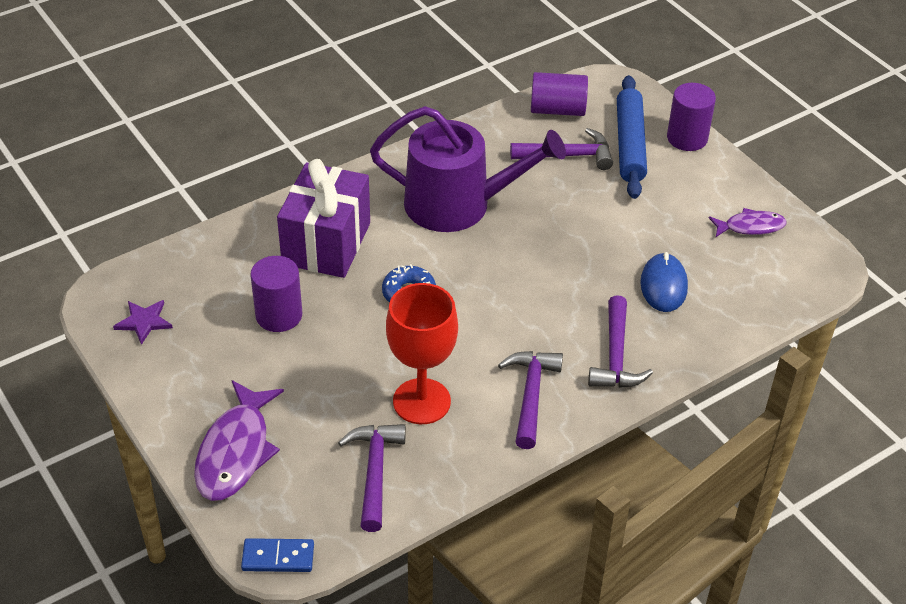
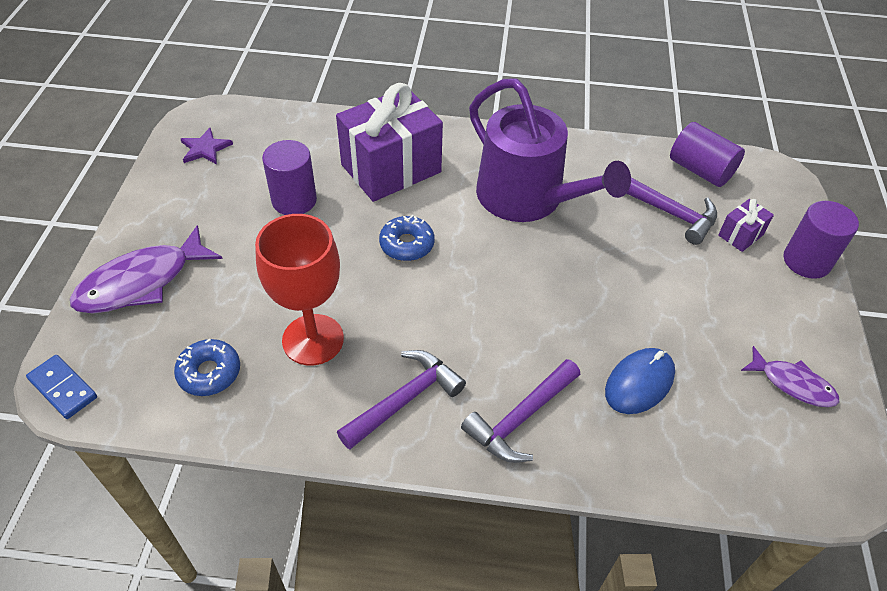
camera: 40 degrees right, 5 degrees up
(375, 472) = (209, 372): purple hammer -> blue donut
(630, 144) = (740, 235): blue rolling pin -> purple gift

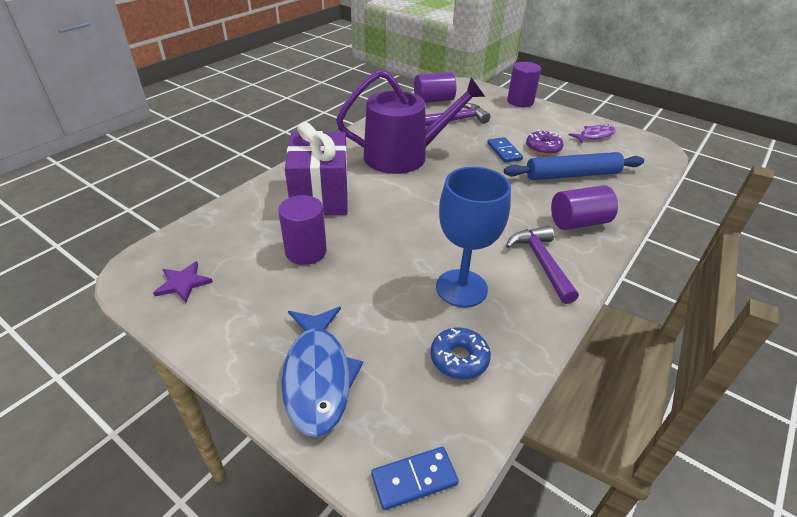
camera: 60 degrees left, 10 degrees down
(141, 282) = (317, 377): purple fish -> blue fish
(313, 339) = (461, 288): red goblet -> blue goblet
(407, 244) = (402, 214): blue donut -> none
(521, 418) = (578, 222): purple hammer -> purple cylinder
(631, 288) = (504, 151): none -> blue domino
(639, 382) = (572, 175): blue mouse -> blue rolling pin
(686, 329) = (543, 148): none -> purple donut
(740, 235) = (490, 109): purple gift -> none

